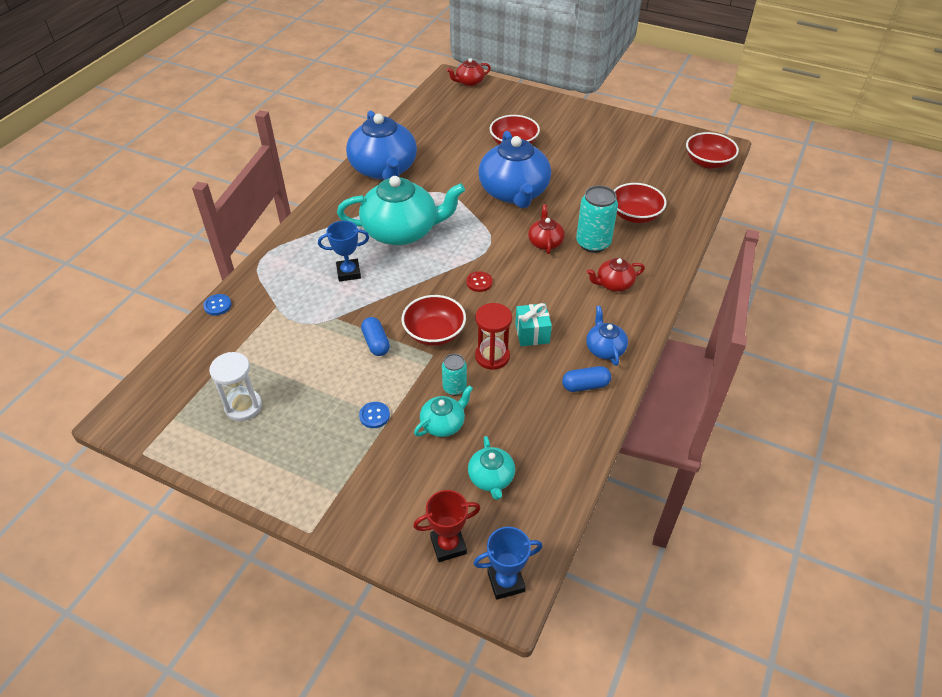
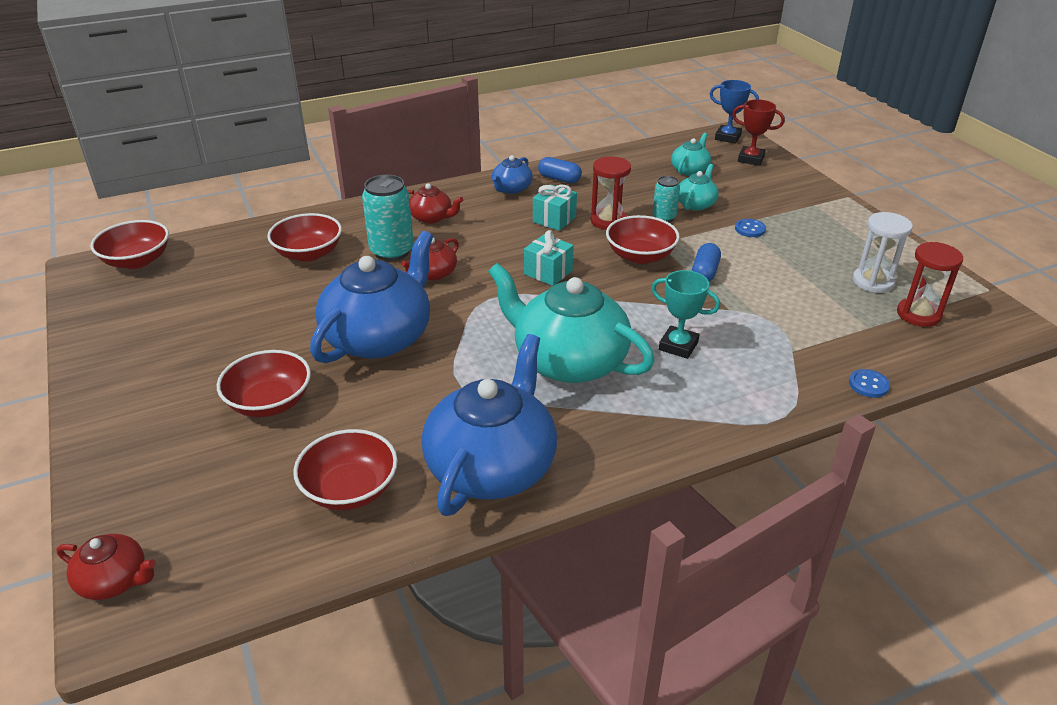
camera: 140 degrees left, 10 degrees down
(197, 388) = (918, 314): none -> red hourglass
(348, 272) = (678, 346): blue trophy -> turquoise trophy
(431, 135) = (350, 489): none -> red bowl
(443, 423) = (696, 204): turquoise teapot -> turquoise teapot turned 120 degrees clockwise
(479, 282) = (548, 272): red button -> turquoise gift

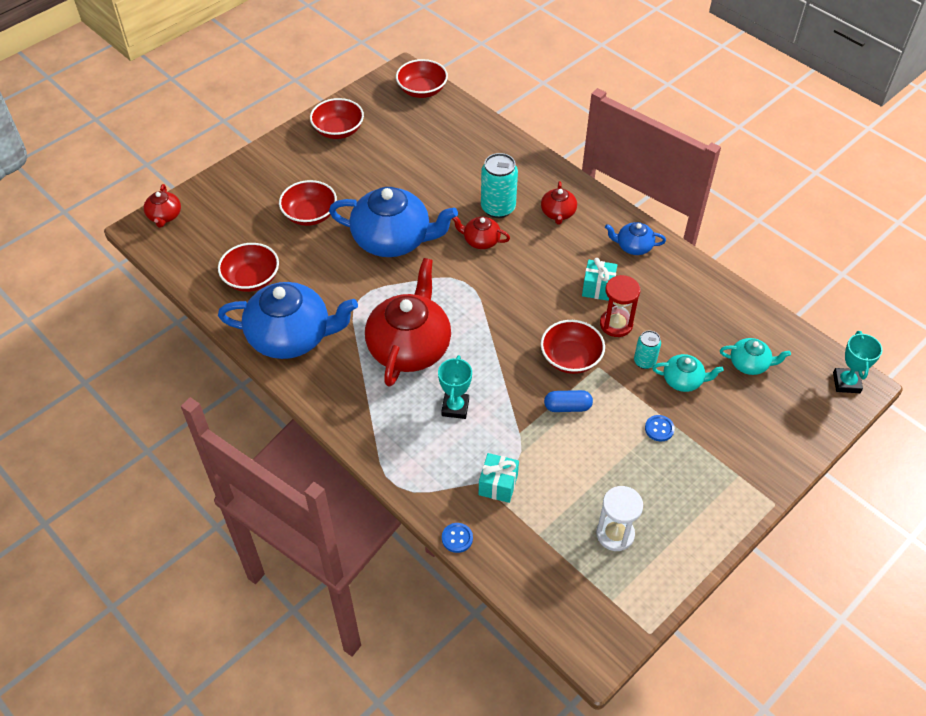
camera: 70 degrees right, 15 degrees up
(308, 253) = (472, 166): red bowl -> red bowl (338, 130)
(548, 272) = (516, 306): turquoise gift -> turquoise gift (498, 485)
(559, 179) = (670, 273): blue capsule -> none
(568, 361) = (409, 347): turquoise teapot -> red teapot
(727, 137) = (846, 383): blue trophy -> turquoise trophy
(751, 159) = (807, 410): red trophy -> none
(918, 314) = (576, 572): red hourglass -> none

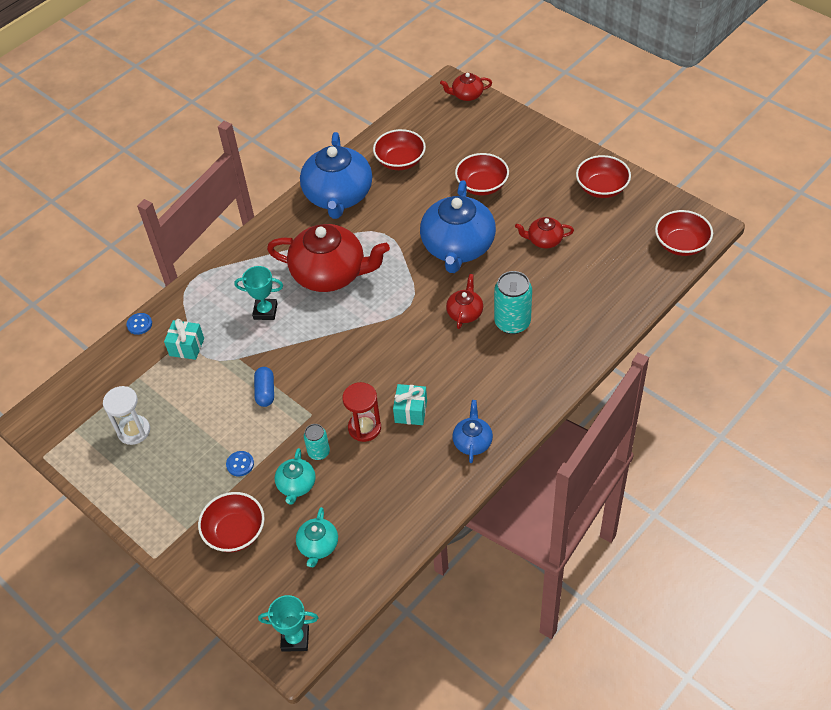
camera: 90 degrees right, 0 degrees up
(558, 213) = (512, 373): red teapot -> red teapot (544, 240)
(571, 358) = (321, 392): red bowl -> red bowl (235, 532)

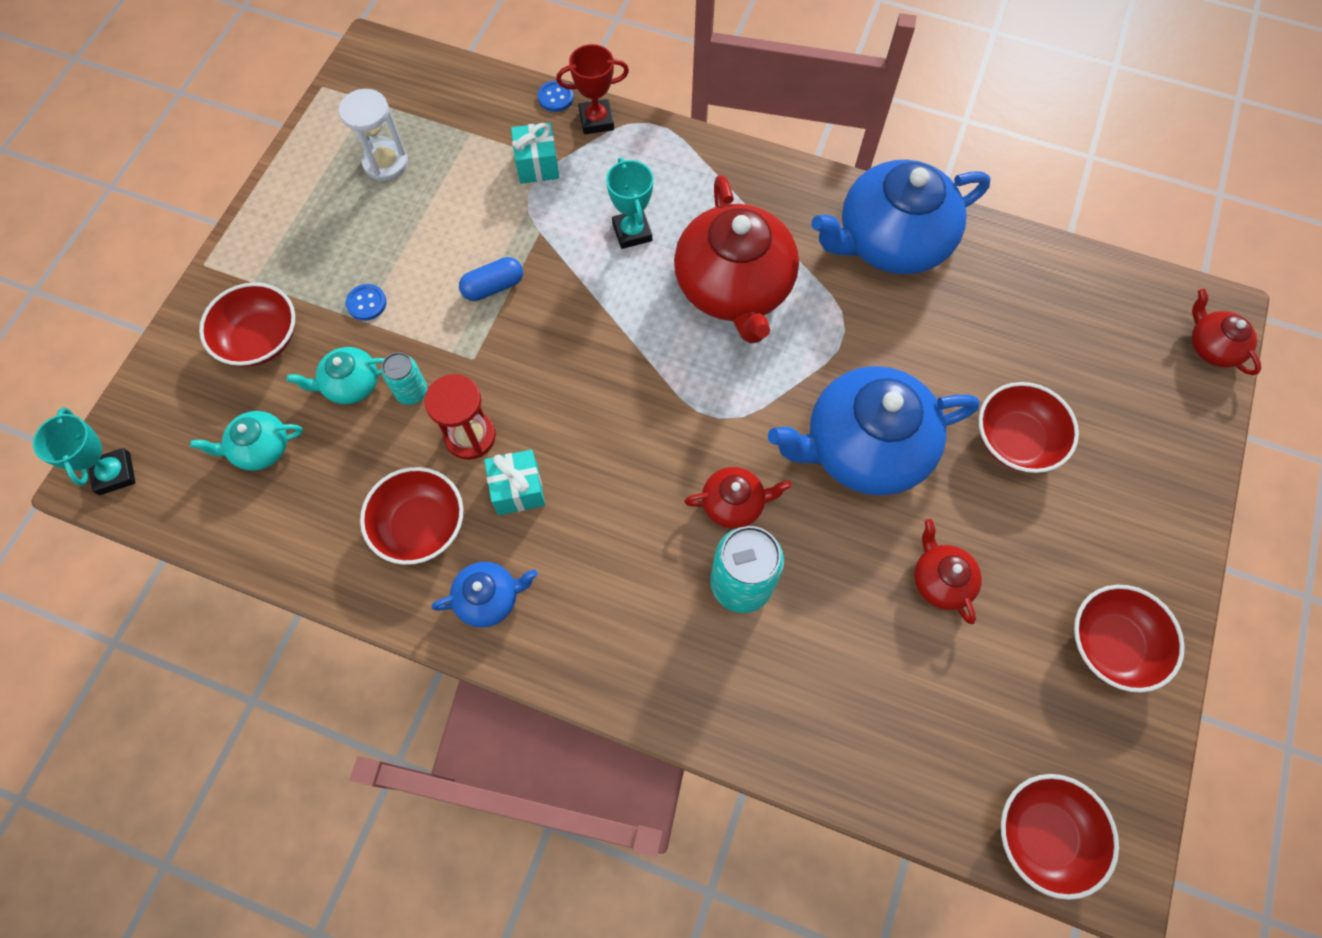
camera: 65 degrees right, 15 degrees up
(171, 307) = (596, 120): none -> red trophy
(400, 161) = (1006, 299): red bowl -> red bowl (420, 525)

